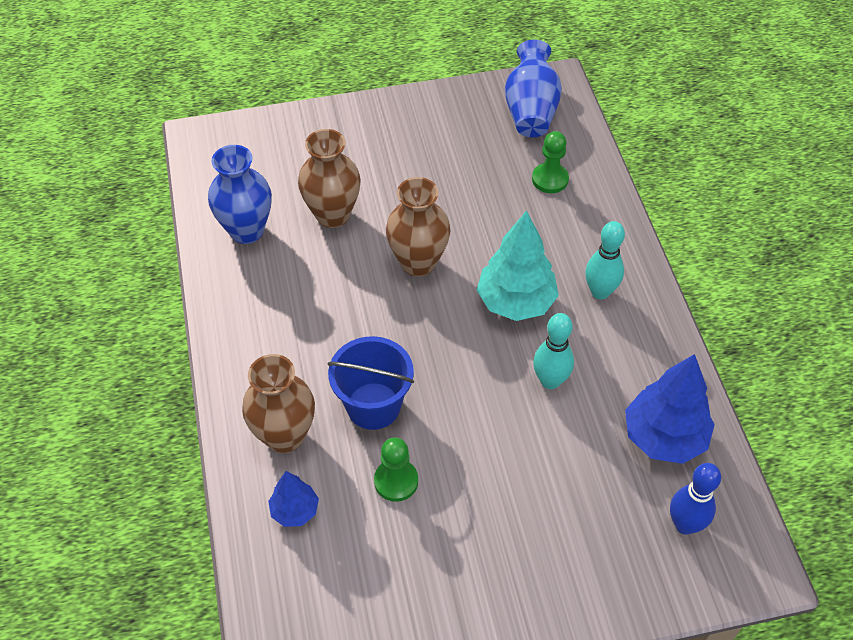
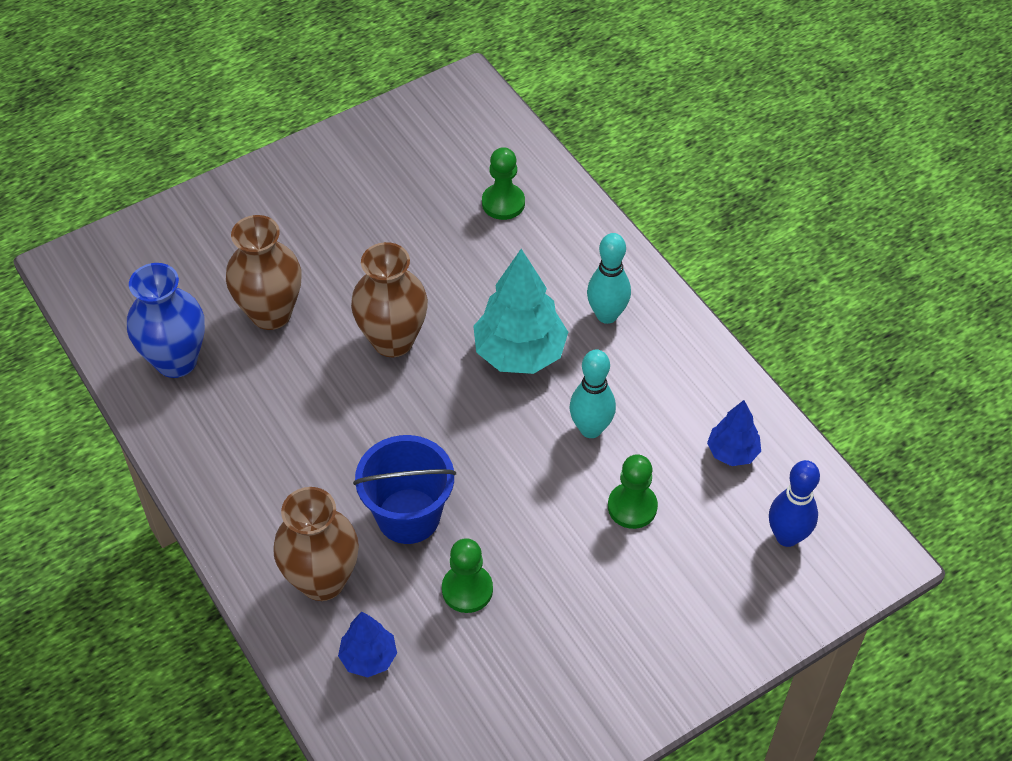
camera: 20 degrees left, 0 degrees up
(530, 110) = (450, 128): blue vase -> none
(560, 456) = (632, 507): none -> green pawn
(664, 437) = (732, 452): blue tree -> blue tree, size x0.55

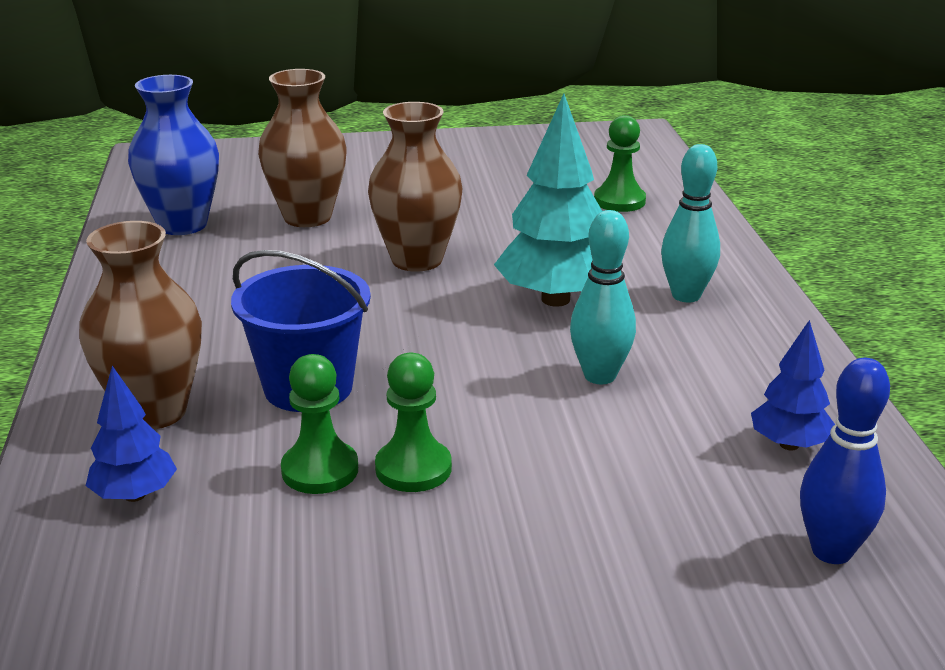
camera: 25 degrees right, 25 degrees down
(632, 507) = (607, 457): green pawn -> green pawn (413, 468)

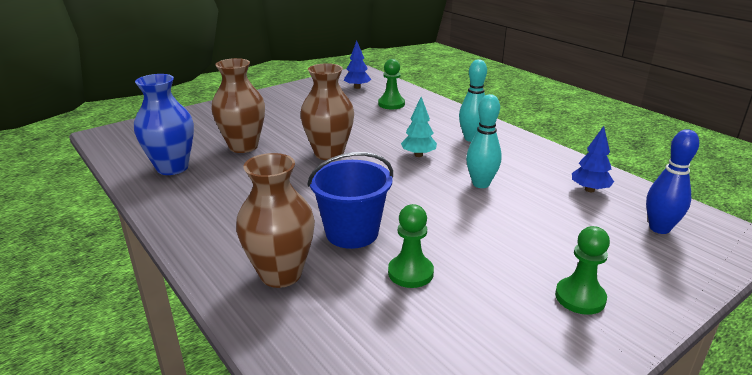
camera: 30 degrees left, 0 degrees up
(135, 495) = (327, 325): blue tree -> blue tree (357, 87)
(413, 468) = (454, 255): green pawn -> green pawn (580, 297)
(556, 299) = (418, 155): turquoise tree -> turquoise tree, size x0.55

